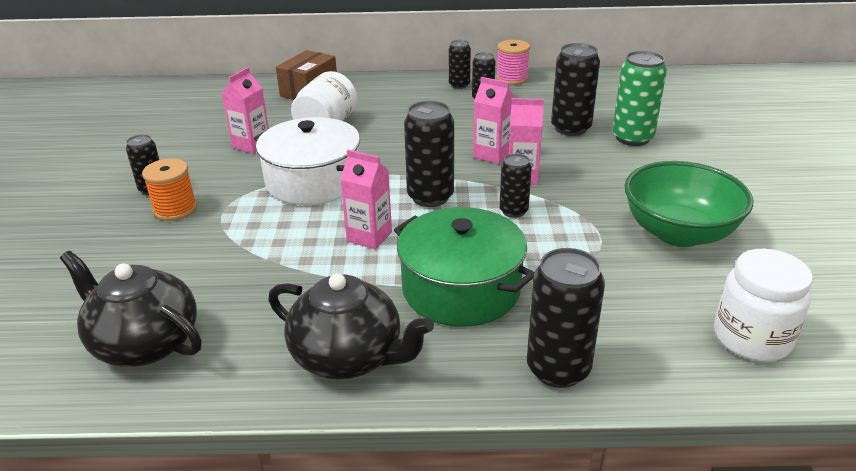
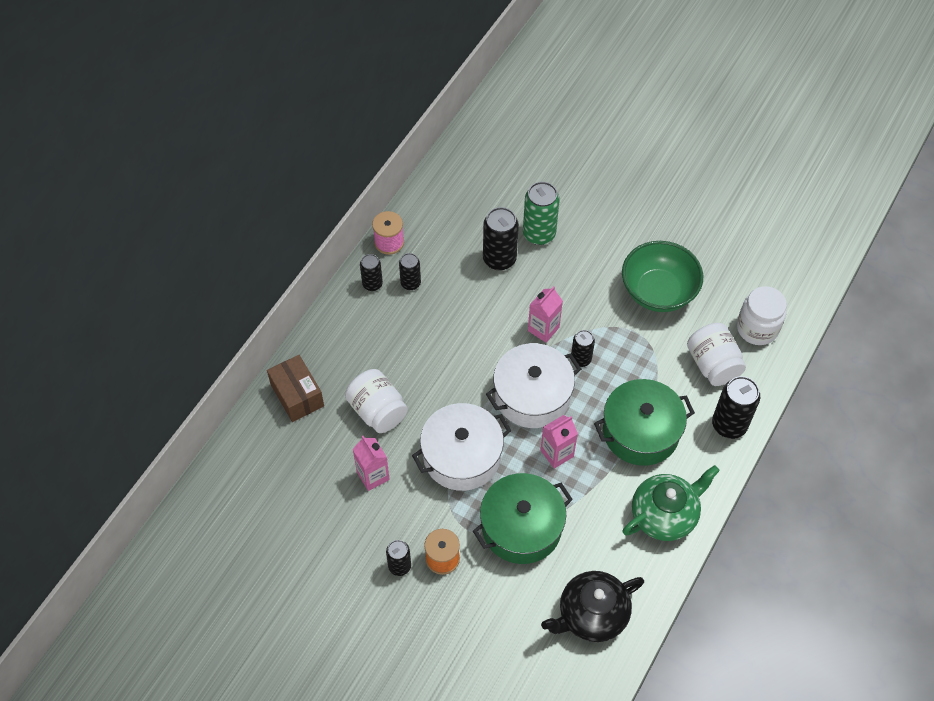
camera: 60 degrees left, 25 degrees up
(248, 245) = (521, 527): none -> green pot
(349, 356) = (665, 515): black teapot -> green teapot
(430, 197) = (532, 395): black can -> white pot
(492, 154) = (502, 329): pink carton -> none
(636, 316) = (713, 364): none -> white jar

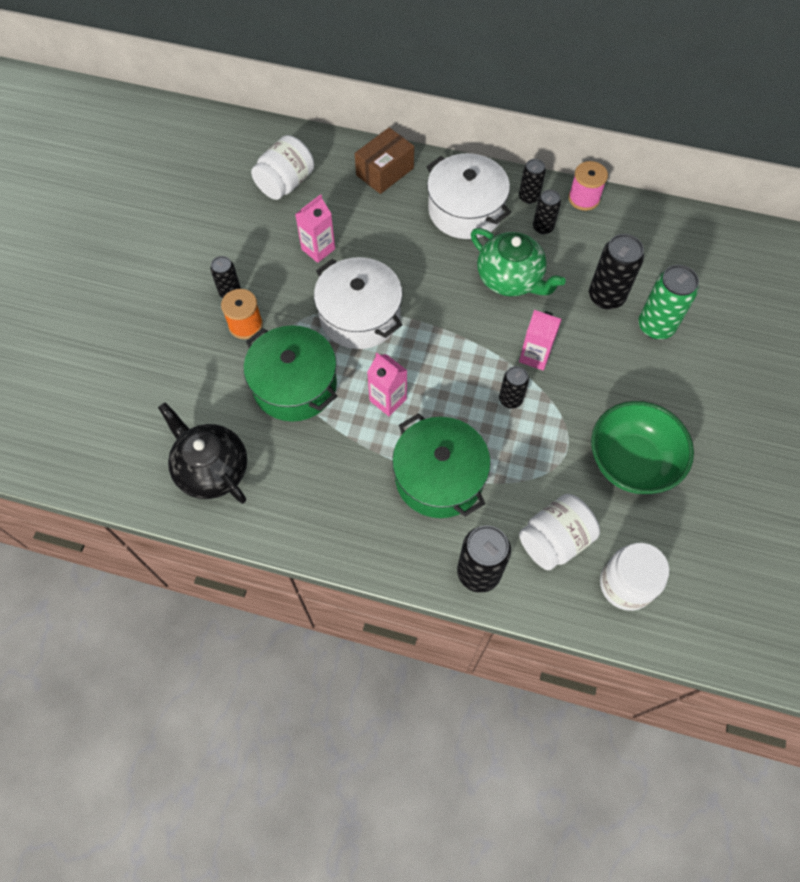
camera: 75 degrees right, 5 degrees up
(377, 411) = (388, 236): white jar -> white jar (285, 183)
(532, 395) = (449, 363): white pot -> white pot (465, 210)
(665, 515) = (343, 521): green teapot -> green teapot (510, 279)

